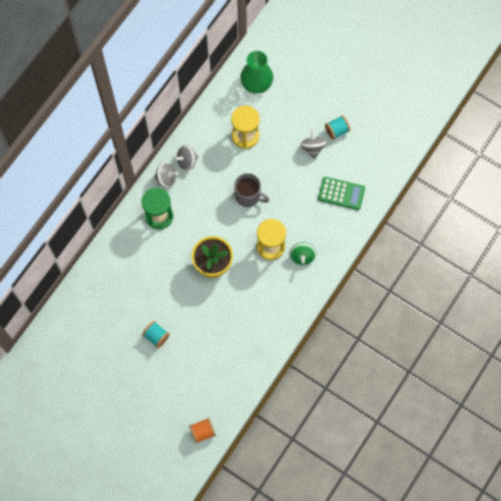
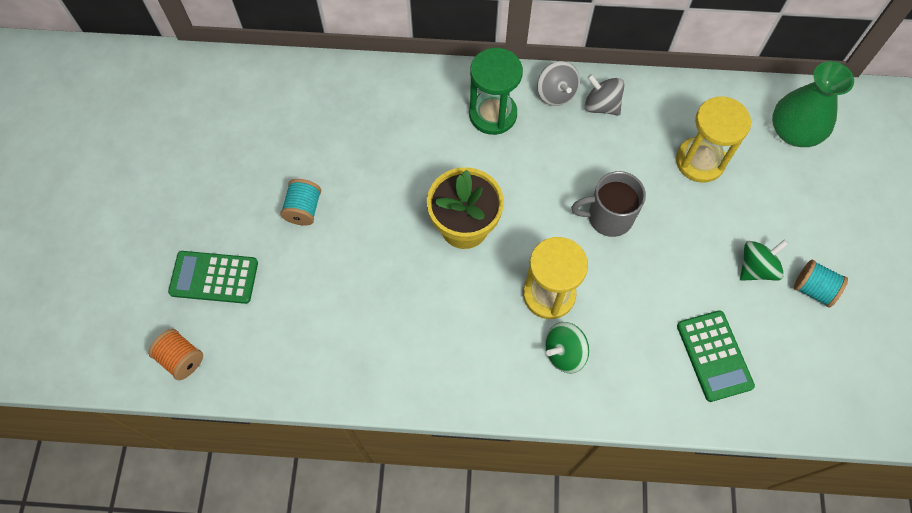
camera: 60 degrees right, 5 degrees down
(168, 397) = (214, 277): none -> green calculator
(248, 196) = (608, 217): grey mug -> grey mug turned 90 degrees clockwise
(312, 148) = (756, 268): grey spinning top -> green spinning top

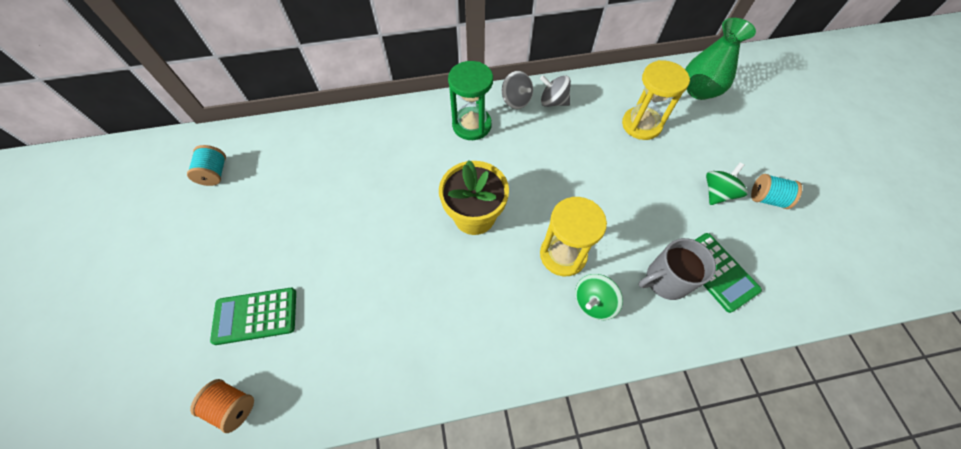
camera: 15 degrees left, 5 degrees down
(303, 209) = (330, 234): turquoise spool -> turquoise spool (215, 173)
(608, 217) = (588, 181): grey mug -> grey mug (665, 280)

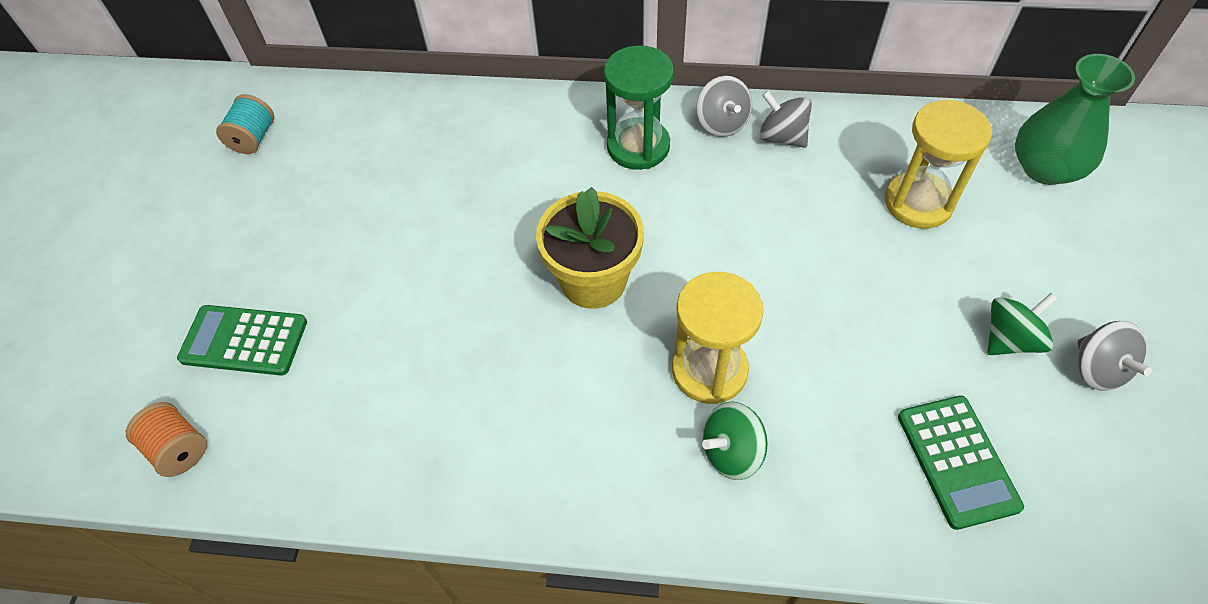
camera: 20 degrees right, 5 degrees down
(665, 280) = (863, 451): grey mug -> none
(766, 198) = (1097, 369): turquoise spool -> grey spinning top

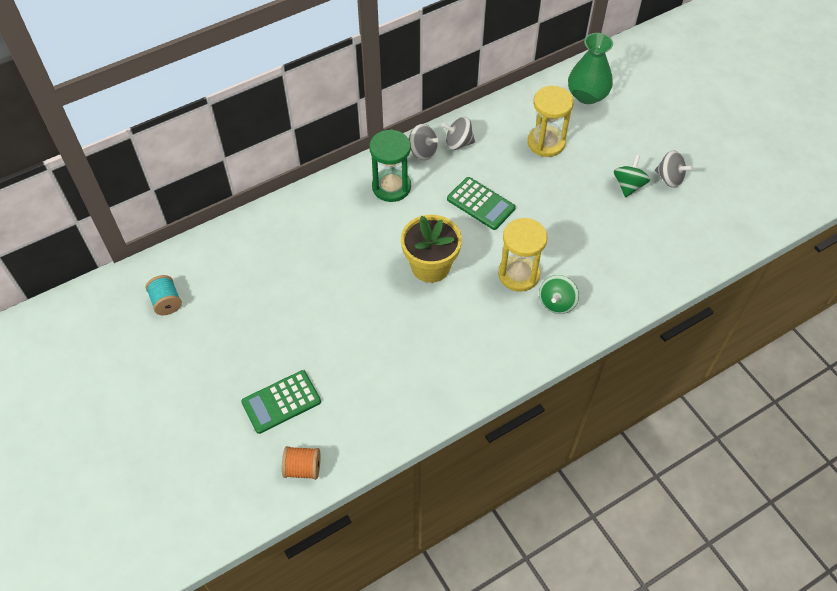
camera: 40 degrees left, 0 degrees up
(957, 461) = (645, 249): green calculator -> green calculator (481, 204)

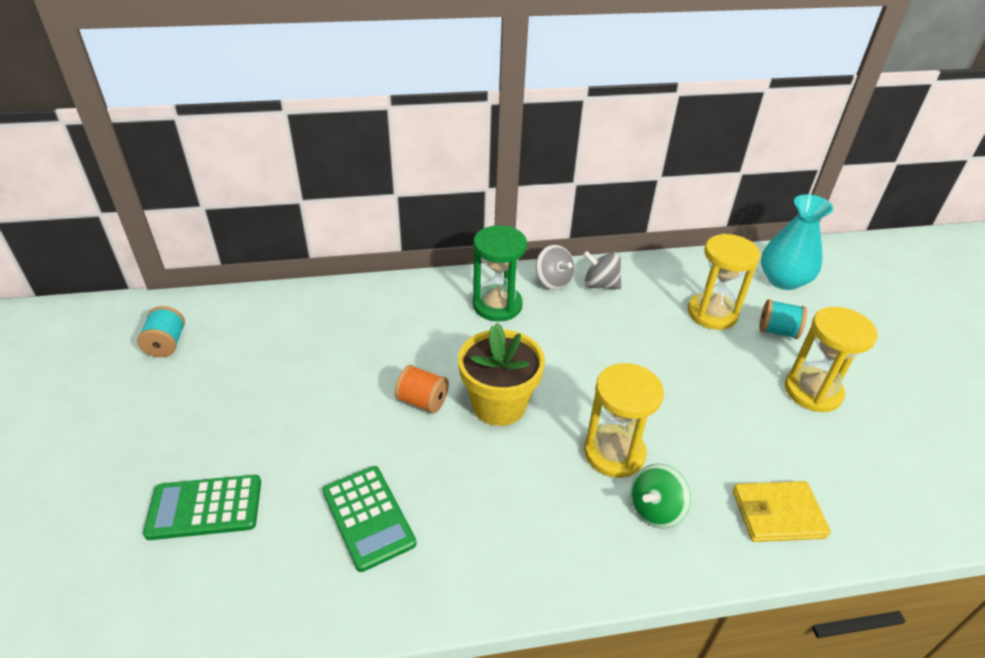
camera: 20 degrees right, 15 degrees down
(302, 468) = (164, 616): orange spool -> orange spool (422, 401)
(481, 204) = (599, 354): green calculator -> green calculator (368, 517)
(587, 95) = (783, 280): green vase -> turquoise vase
(594, 143) = (777, 331): none -> turquoise spool
(628, 185) = (812, 391): green spinning top -> yellow hourglass
(628, 280) = (777, 514): none -> yellow wallet
(669, 178) = (876, 400): grey spinning top -> none

